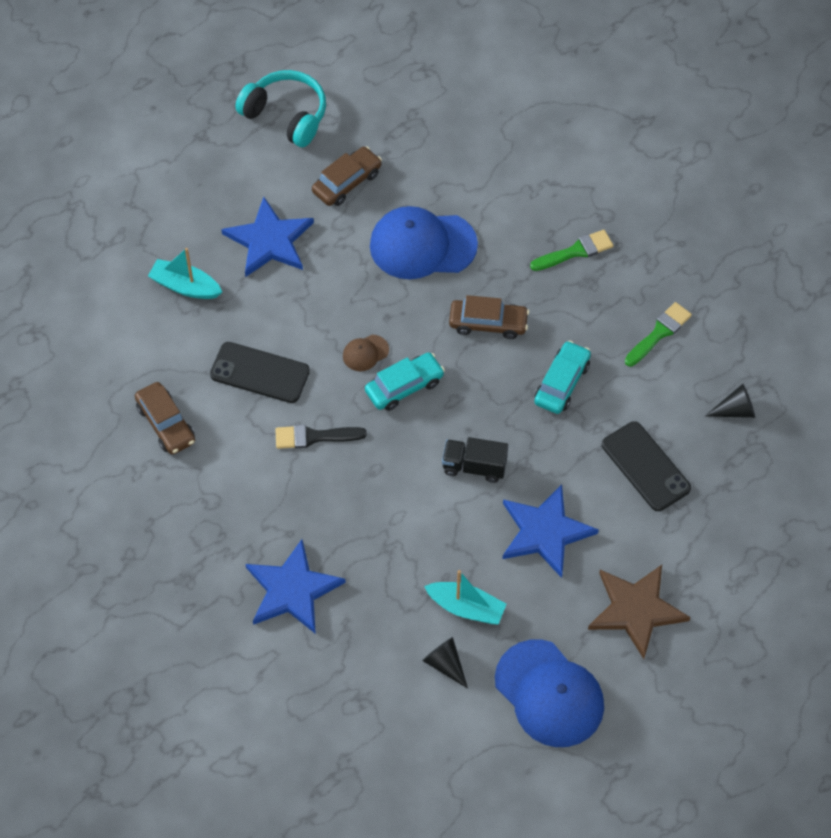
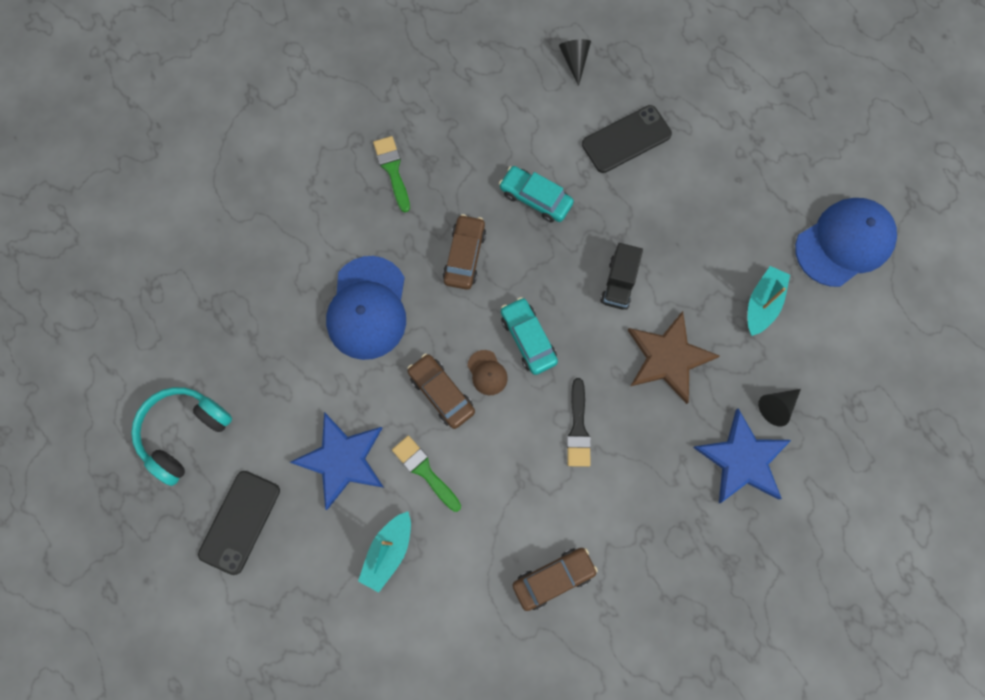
camera: 85 degrees left, 15 degrees up
(260, 373) = (501, 478): black phone -> black phone (240, 522)
(347, 182) = (280, 376): brown car -> brown car (441, 393)
(445, 664) = (817, 327): black cone -> black cone (777, 406)
(545, 532) = (688, 229): blue star -> none
(636, 610) = (765, 164): brown star -> brown star (668, 358)
(659, 333) = (489, 111): green brush -> green brush (424, 471)

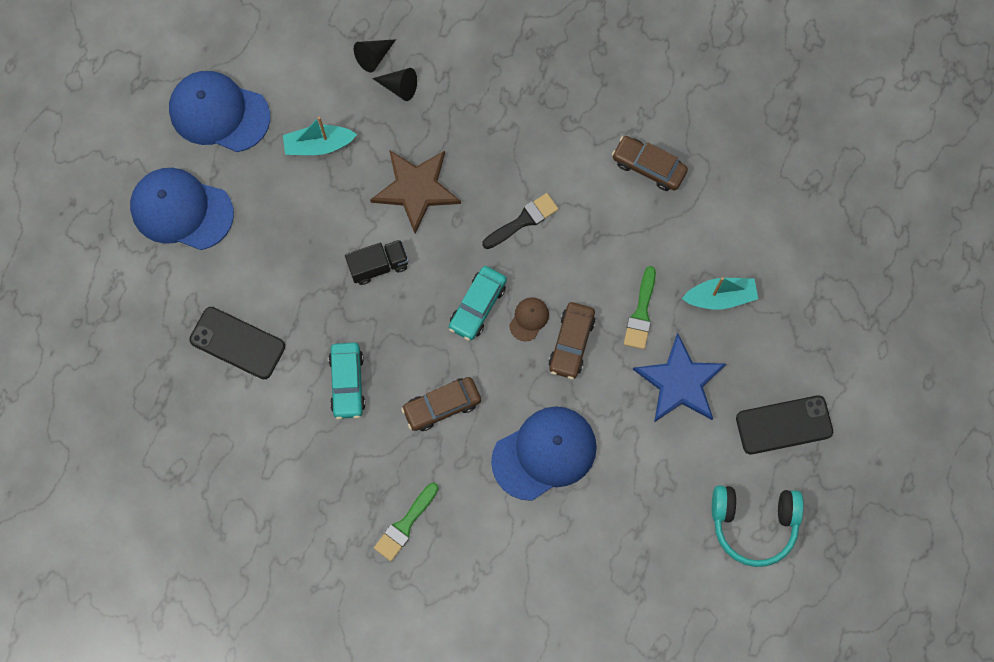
camera: 125 degrees left, 0 degrees up
(574, 61) = (186, 438): black cone -> black cone (373, 57)
(742, 459) = (460, 88): blue star -> none
(771, 164) = (181, 210): none -> blue cap

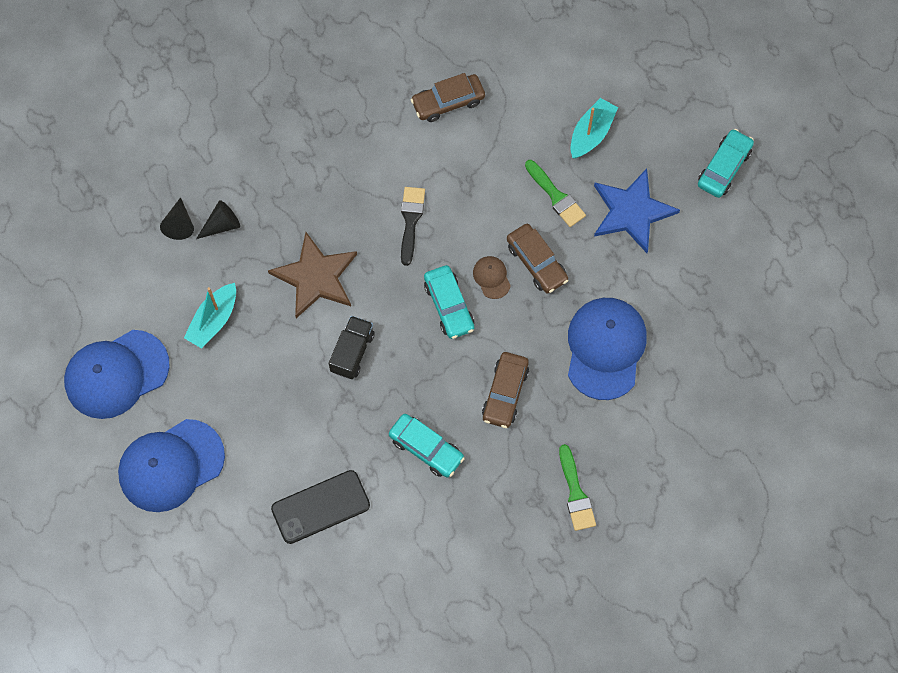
camera: 50 degrees left, 5 degrees down
(753, 524) = (780, 246): turquoise headphones -> none
(784, 425) = (724, 168): black phone -> turquoise car

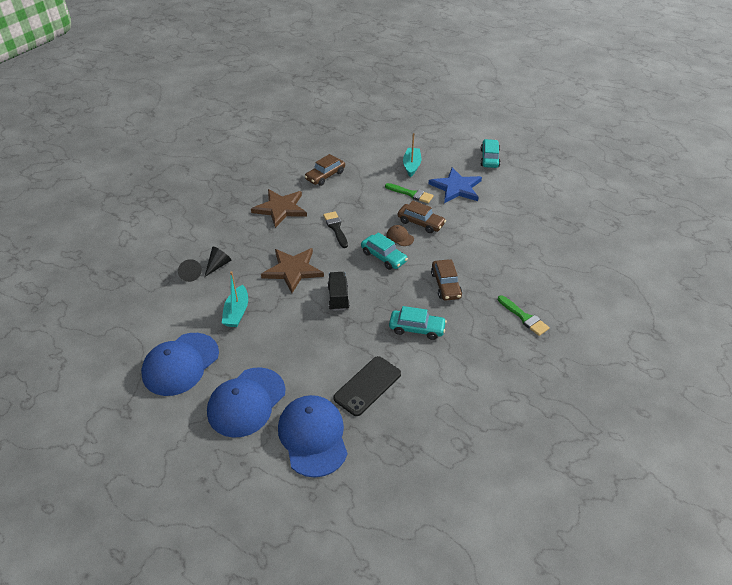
camera: 25 degrees left, 25 degrees down
(351, 147) = (280, 209): none -> brown star
(605, 348) = (487, 246): blue cap -> blue cap (313, 436)

